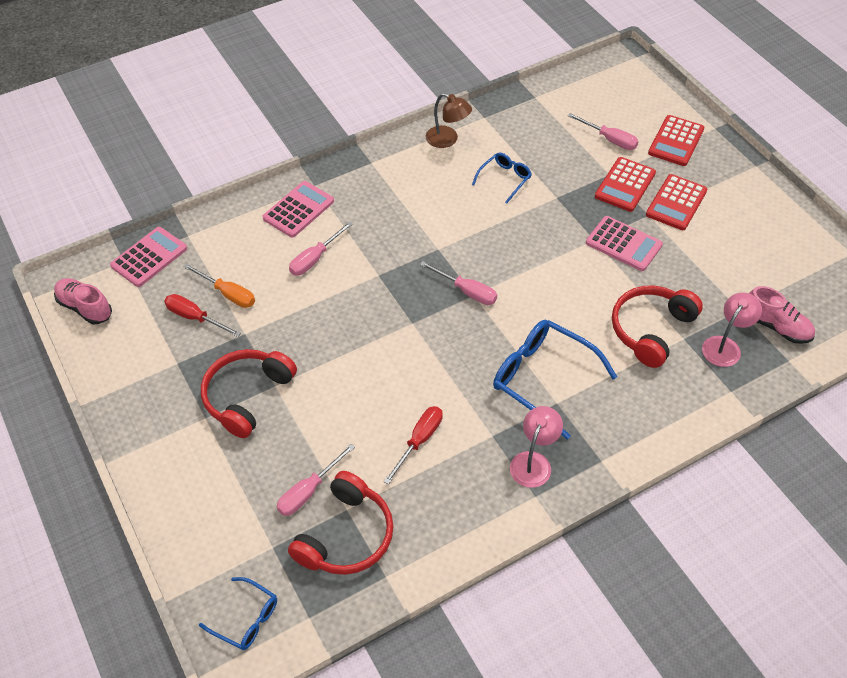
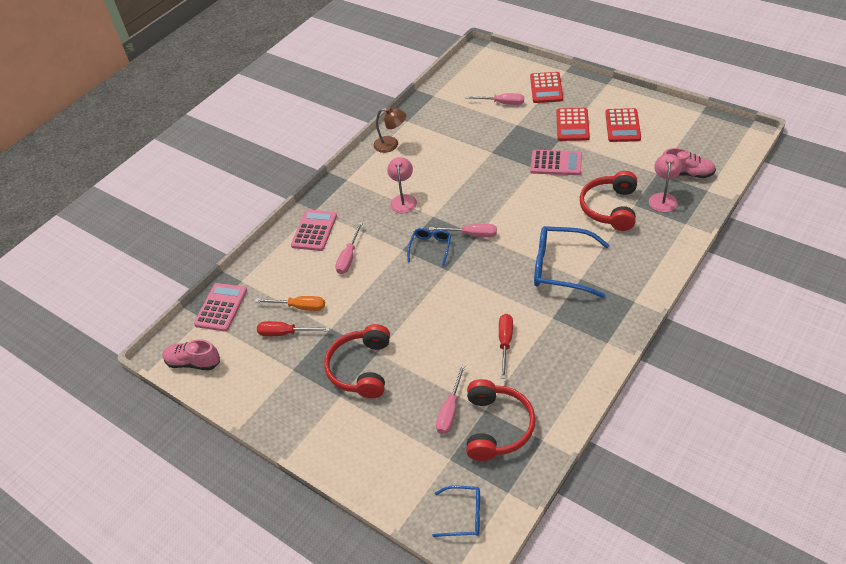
camera: 20 degrees left, 5 degrees down
(504, 179) = (448, 154): blue glasses -> blue glasses (430, 248)
(533, 462) = (591, 321): pink lamp -> pink lamp (403, 200)
(625, 185) = (532, 127): red calculator -> red calculator (622, 126)

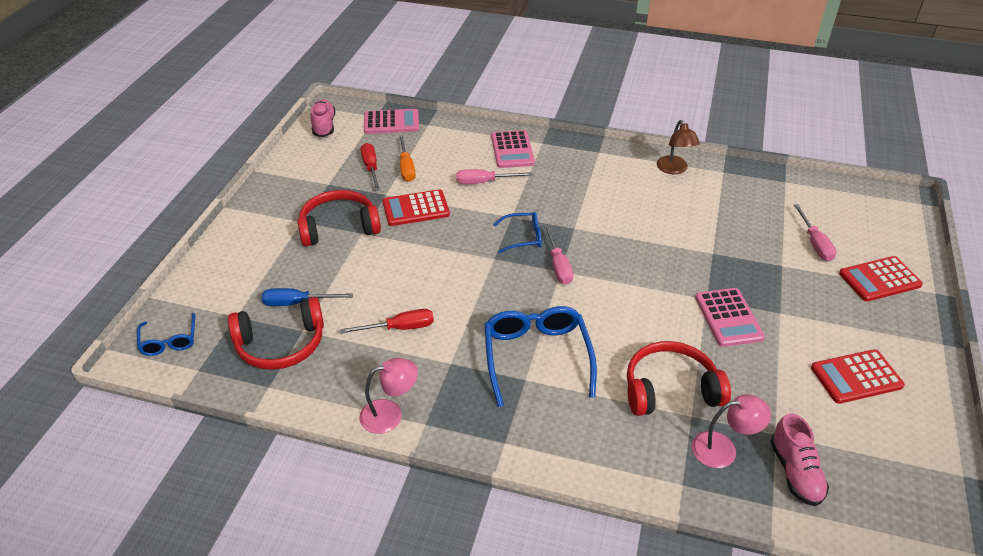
camera: 65 degrees right, 5 degrees down
(314, 230) = (512, 150): pink calculator -> pink calculator turned 90 degrees clockwise
(403, 200) = (589, 199): pink lamp -> pink lamp (390, 414)
(450, 410) = (297, 303): pink screwdriver -> blue screwdriver
(572, 125) = (819, 321): red calculator -> red calculator (416, 209)

